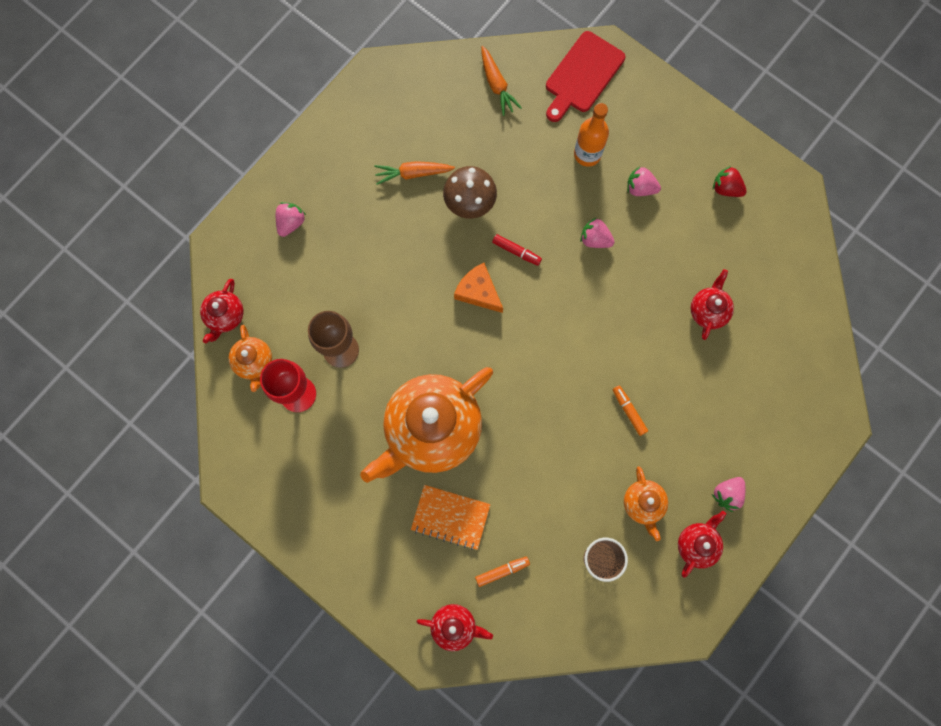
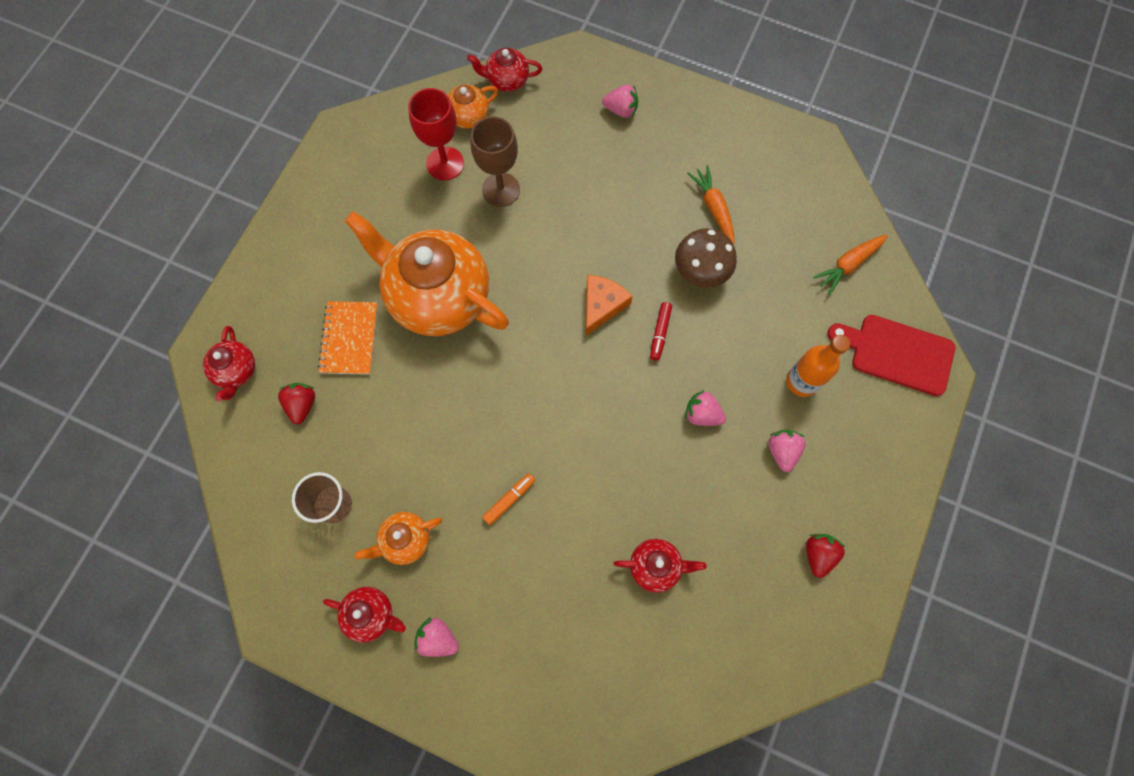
camera: 75 degrees right, 5 degrees down
(502, 571) = (302, 405): orange marker -> red strawberry
(595, 239) = (702, 414): pink strawberry -> pink strawberry turned 75 degrees counterclockwise

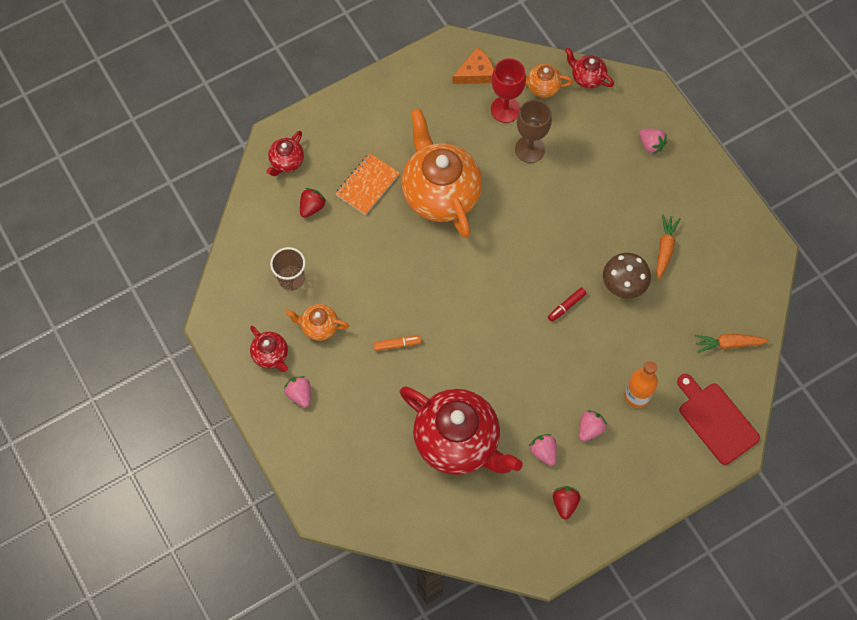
camera: 35 degrees right, 5 degrees down
(602, 305) = (541, 265): orange cheese -> orange cheese (476, 73)
(655, 566) = (458, 442): red teapot -> red teapot, size x2.22
(702, 414) = (555, 373): pink strawberry -> pink strawberry (543, 452)
(818, 554) = (565, 503): red strawberry -> red strawberry turned 45 degrees counterclockwise

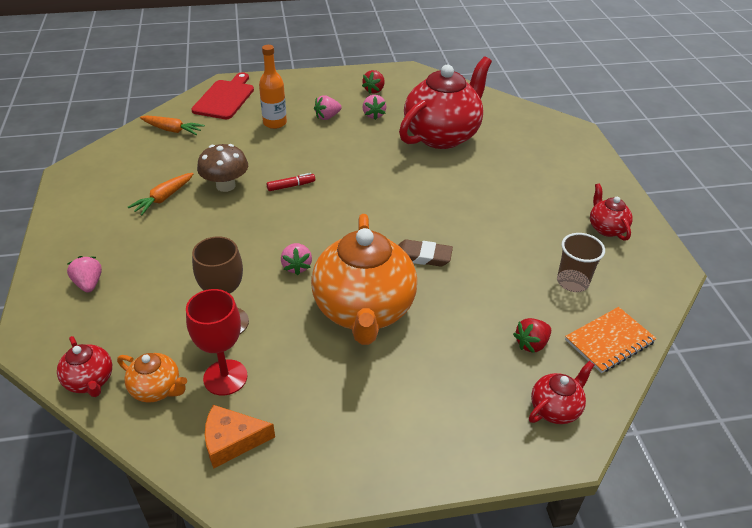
camera: 160 degrees left, 25 degrees down
(300, 394) = (580, 195): pink strawberry -> pink strawberry (297, 266)
(319, 327) = (549, 236): orange teapot -> none
(367, 185) = (451, 347): orange notebook -> orange notebook (609, 341)
(397, 344) = (471, 203): orange marker -> none
(417, 263) = (423, 256): none -> brown eraser
(458, 442) = (442, 136): red teapot -> red teapot turned 75 degrees clockwise
(716, 420) = (225, 98): red cutting board -> red cutting board turned 150 degrees counterclockwise

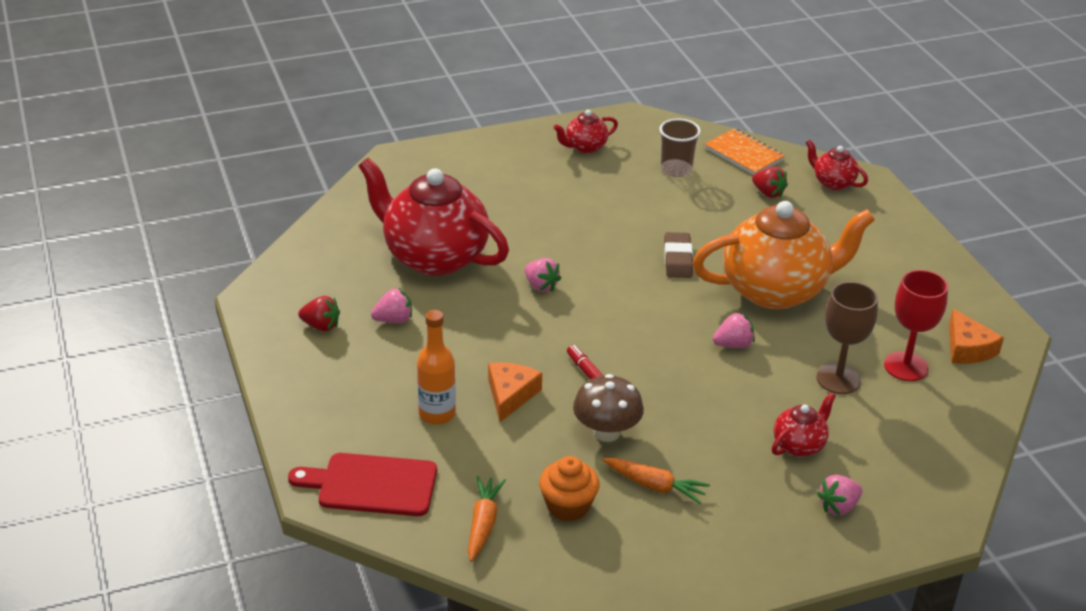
camera: 100 degrees left, 5 degrees down
(90, 381) = (963, 458): red teapot -> red teapot (799, 445)
(157, 389) = (945, 408): orange teapot -> none
(167, 161) = (568, 506): none -> orange cupcake
(281, 151) = (510, 395): none -> orange cheese
(327, 117) = (408, 363): pink strawberry -> pink strawberry (541, 286)

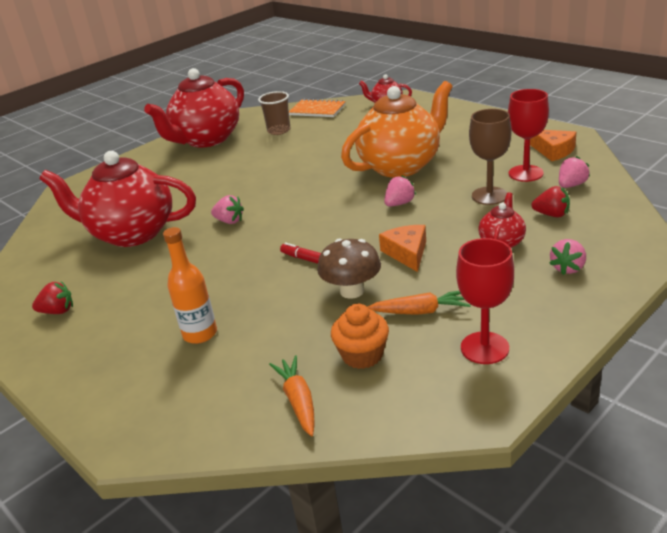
camera: 20 degrees left, 5 degrees down
(372, 485) = (173, 413): red cutting board -> none
(394, 320) = (121, 284): pink strawberry -> pink strawberry (571, 185)
(510, 395) = (254, 297): orange cheese -> orange cheese (407, 253)
(585, 147) = (206, 140): red teapot -> red teapot, size x2.22
(678, 259) = (319, 173): brown eraser -> none
(683, 552) = (484, 348): none -> red goblet
(768, 193) = (350, 122): red strawberry -> red strawberry (551, 214)

